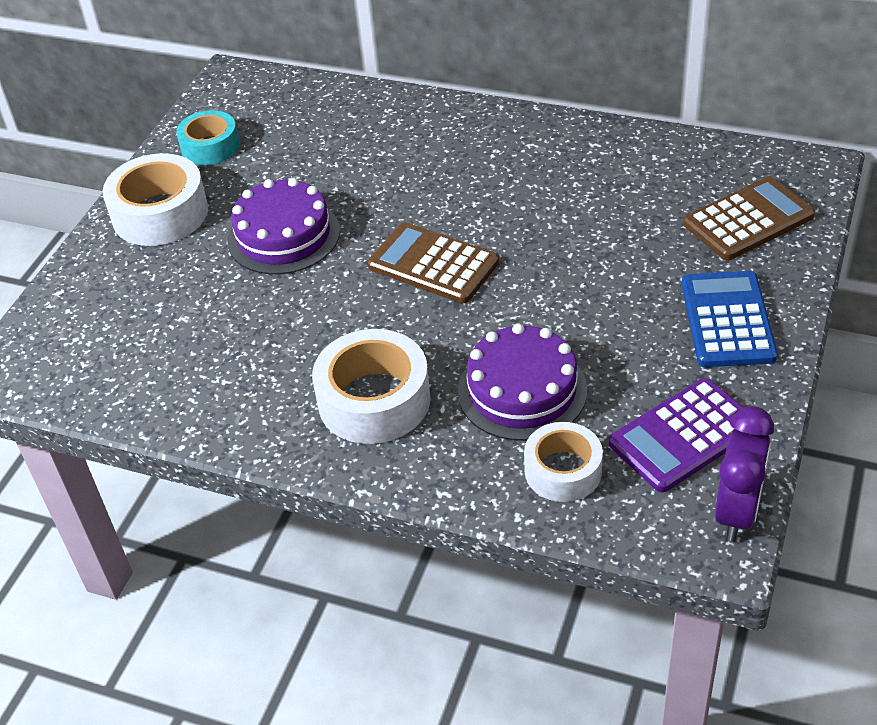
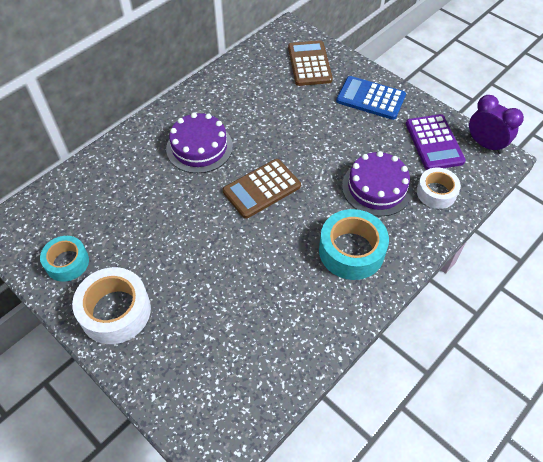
camera: 70 degrees left, 10 degrees up
(283, 236) = (188, 250): purple cake -> purple cake (199, 147)
(374, 400) = (351, 251): white tape -> turquoise tape

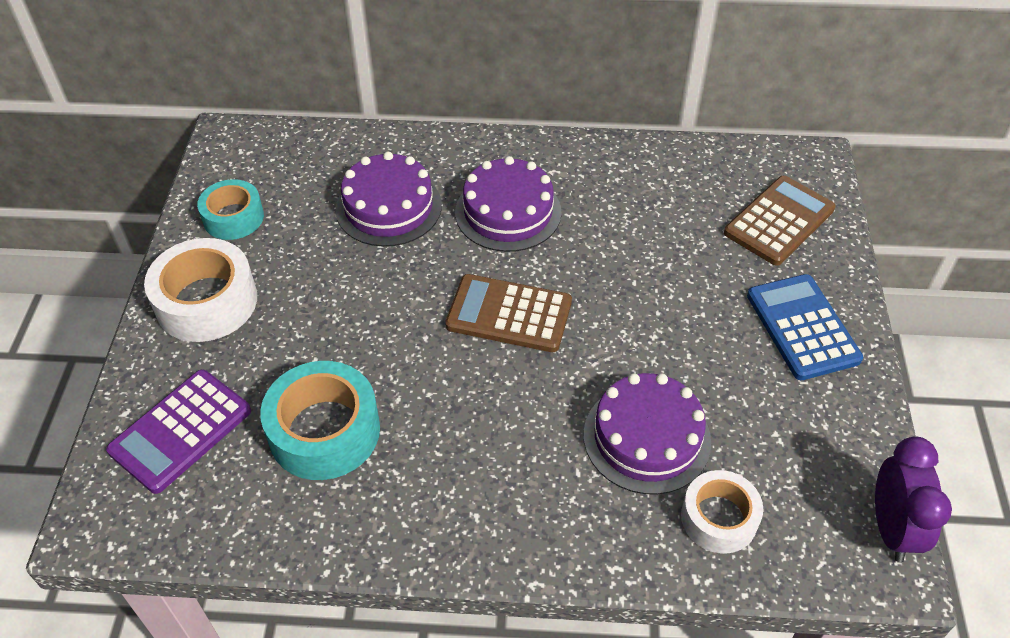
camera: 50 degrees right, 5 degrees down
(141, 190) = (388, 207): none -> purple cake
(351, 251) = (507, 477): turquoise tape -> turquoise tape (324, 431)
(434, 143) = (812, 457): purple calculator -> purple calculator (180, 431)

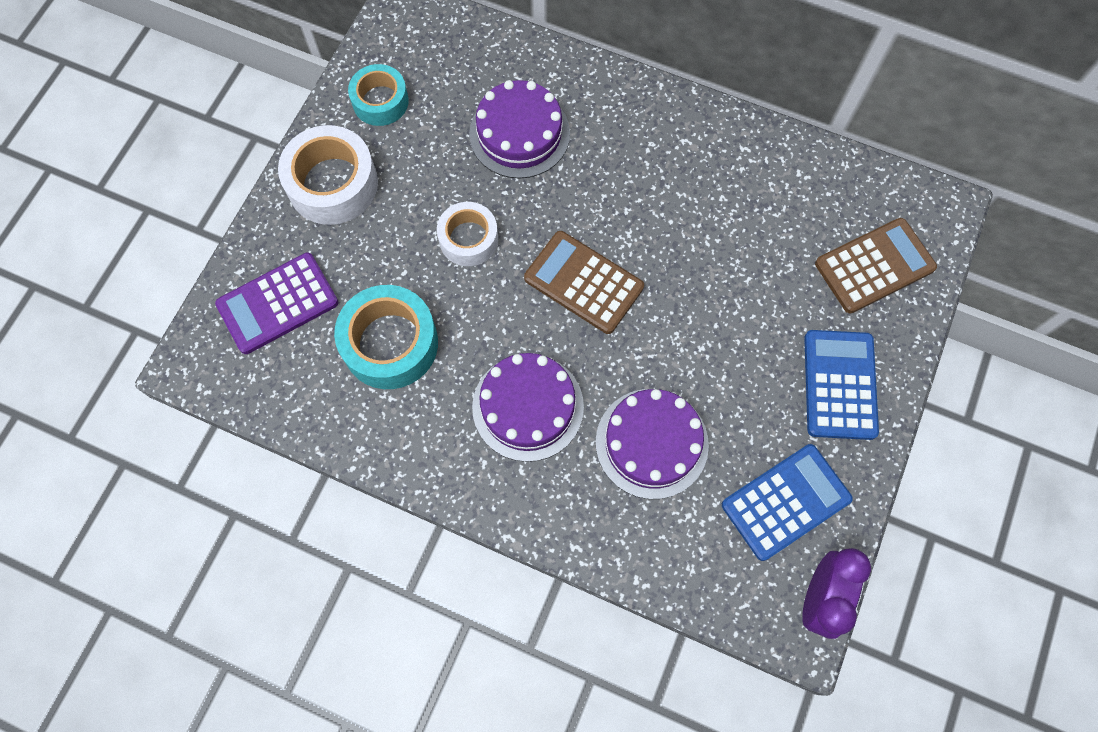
camera: 20 degrees right, 20 degrees up
(508, 212) = (625, 174): purple cake -> purple cake (528, 407)
(719, 518) = (679, 536): white tape -> white tape (468, 239)
(809, 448) = (786, 502): none -> blue calculator

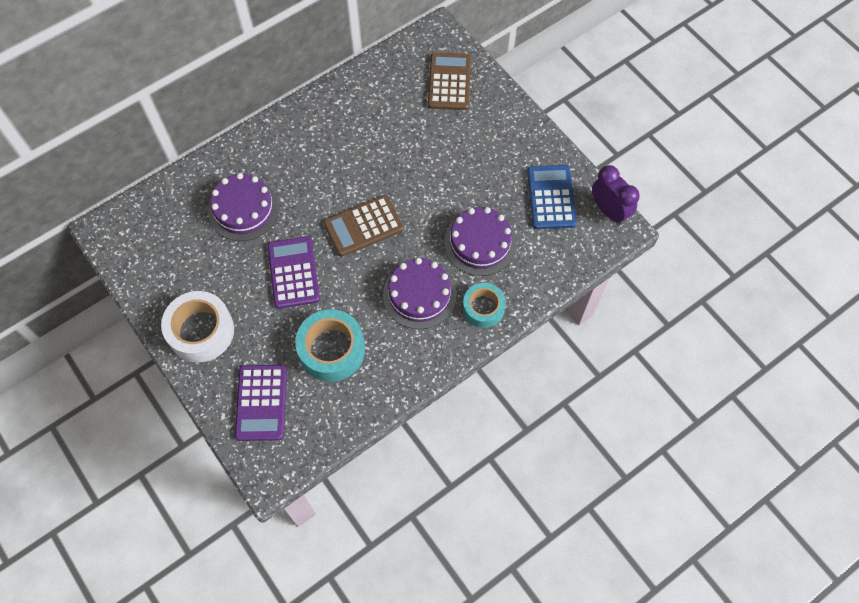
camera: 60 degrees left, 5 degrees down
(380, 101) = (163, 275): turquoise tape -> turquoise tape (483, 308)
(468, 239) = (293, 272): white tape -> purple calculator
(840, 385) = (504, 136): blue calculator -> none

